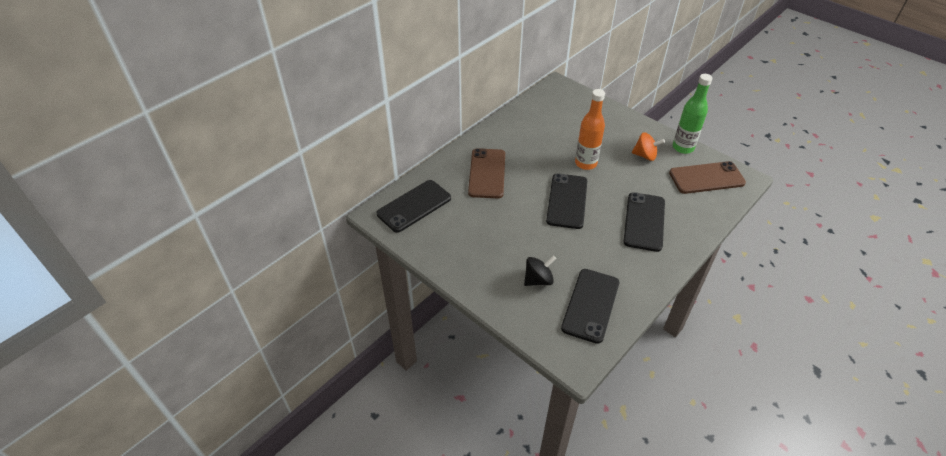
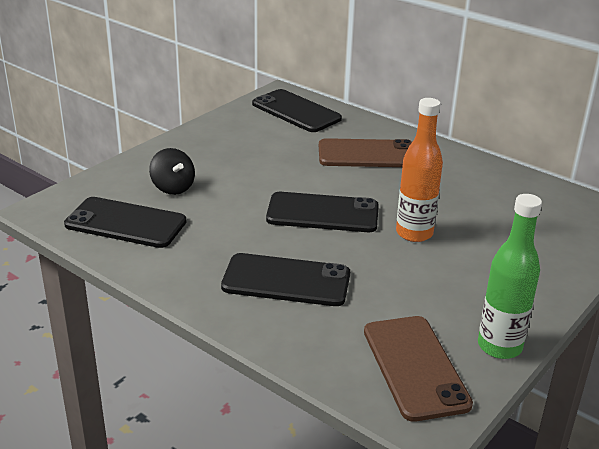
camera: 85 degrees right, 15 degrees down
(645, 155) = (456, 296): orange spinning top -> none

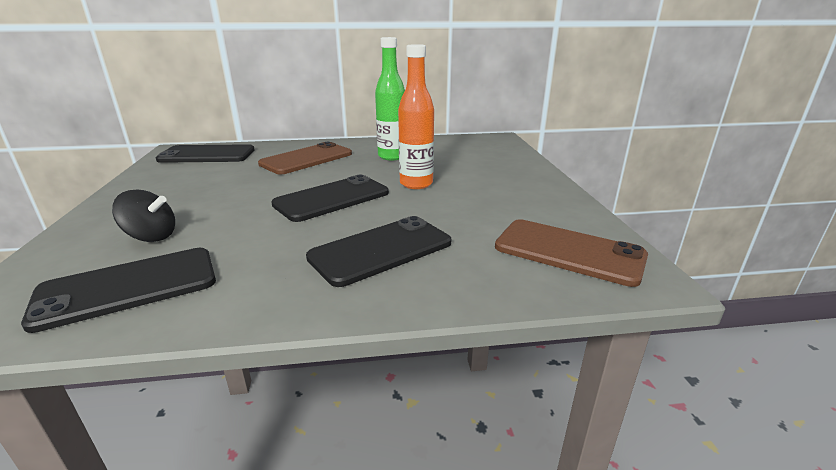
camera: 45 degrees left, 5 degrees down
(499, 346) = (579, 214): green bottle -> green bottle (392, 156)

